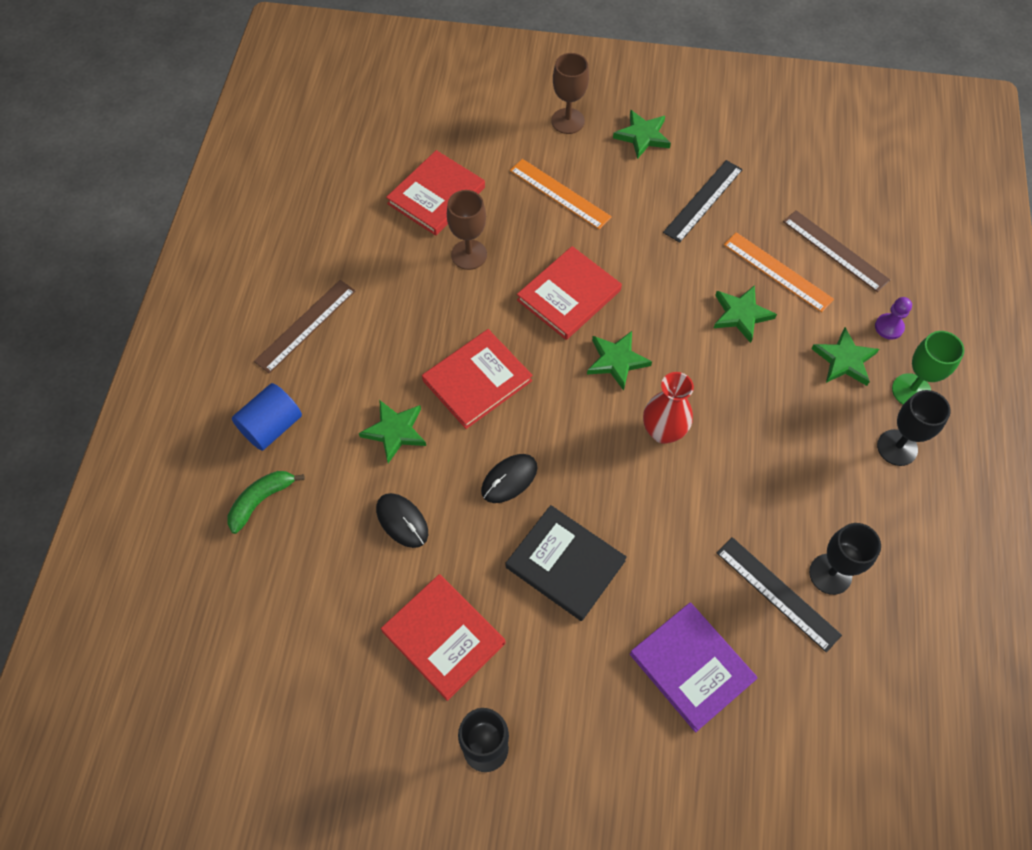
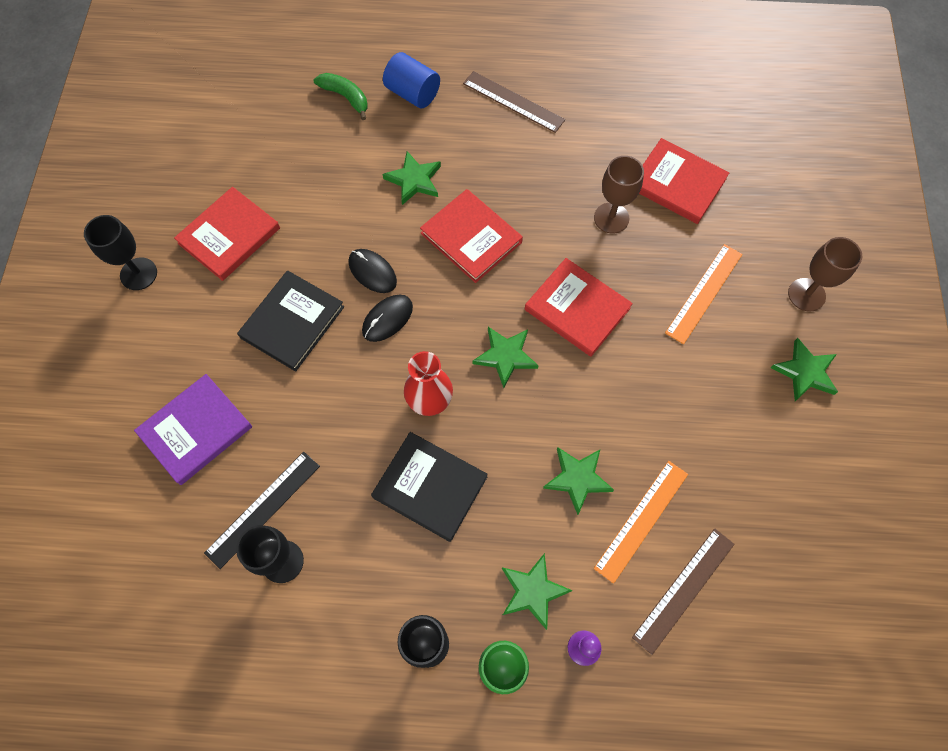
camera: 85 degrees right, 5 degrees up
(402, 521) = (330, 195): black mouse -> black mouse (387, 319)
(703, 201) = (726, 439): black ruler -> none
(751, 436) = (430, 487): none -> black book

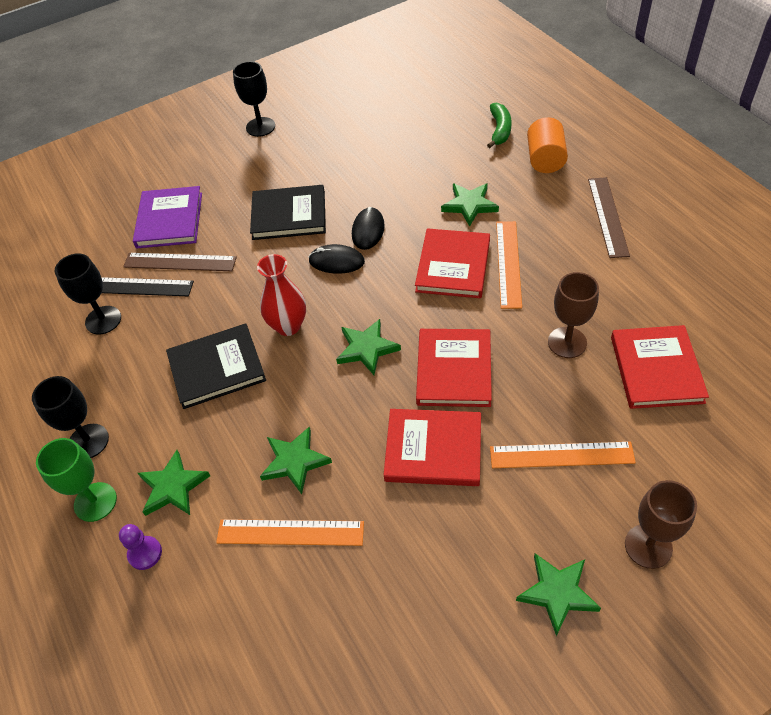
camera: 60 degrees right, 15 degrees down
(196, 430) = (169, 220): purple book -> purple book turned 75 degrees clockwise
(229, 236) = (327, 146): red book -> red book (433, 450)
(412, 93) = (545, 159): blue cylinder -> orange cylinder
(430, 487) = (217, 368): black book -> black book turned 75 degrees clockwise
(502, 199) = (508, 263): none -> orange ruler
(683, 589) = (246, 605): brown ruler -> brown ruler (180, 262)

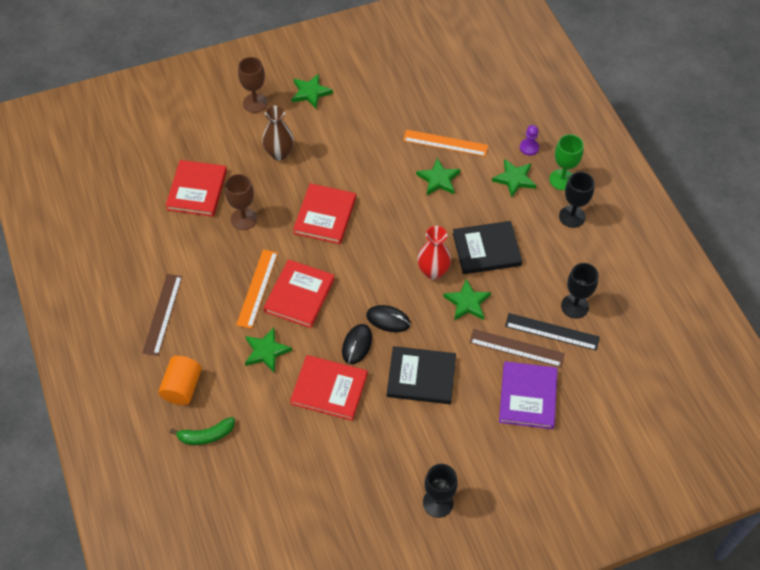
camera: 175 degrees left, 5 degrees up
(367, 349) = (379, 242): green star -> green star (467, 302)
(433, 450) = (353, 170): red book -> red book (329, 389)
(499, 130) = (206, 435): green banana -> green banana turned 120 degrees counterclockwise
(561, 455) = (279, 153): orange ruler -> brown vase

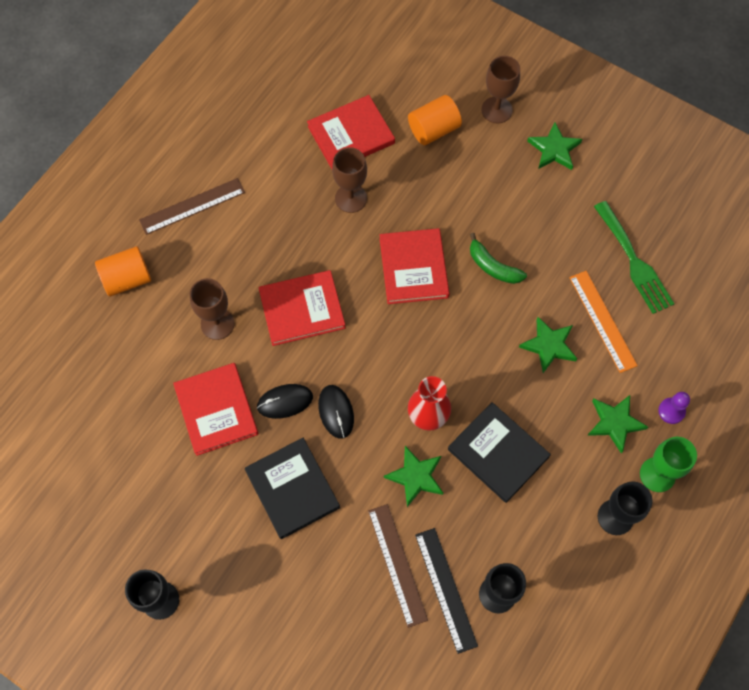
camera: 55 degrees right, 10 degrees up
(206, 435) = (92, 335): green banana -> green banana (493, 266)
(237, 144) = (433, 130): none -> orange cylinder
(257, 288) = (281, 266): orange ruler -> none
(266, 351) = (217, 324): green star -> brown goblet
(279, 153) = (454, 174): brown vase -> none
(325, 215) = (413, 268): red book -> red book turned 75 degrees counterclockwise
(421, 103) = (634, 262): none -> green fork
(528, 396) = (346, 614): purple book -> none

